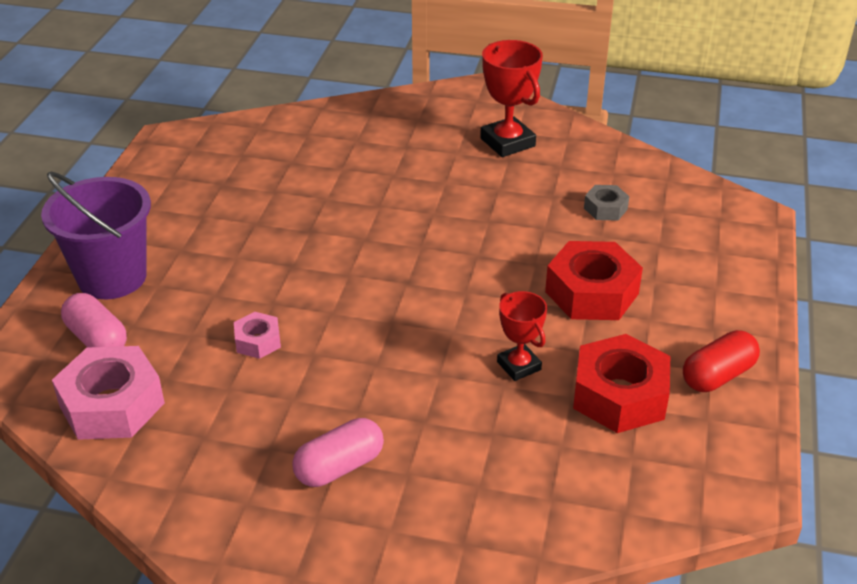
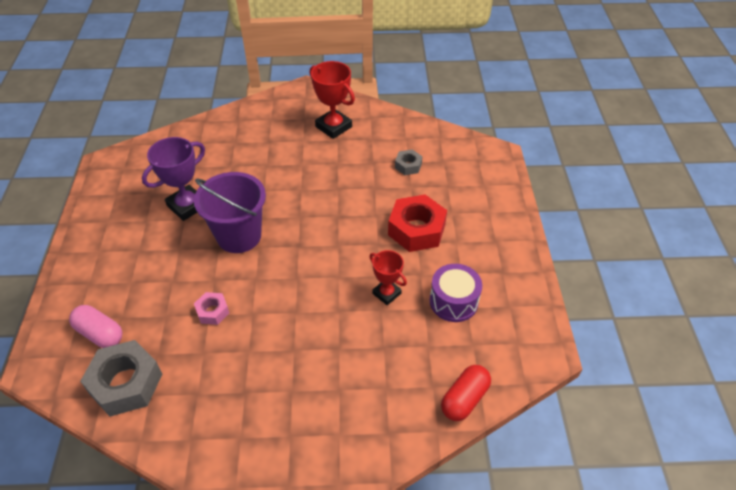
camera: 15 degrees left, 10 degrees up
(112, 277) = (96, 282): purple bucket -> purple bucket (239, 236)
(112, 405) = (126, 383): pink nut -> grey nut
(264, 207) = (187, 206): none -> purple trophy
(339, 467) = (294, 395): pink capsule -> none
(619, 395) = (453, 301): red nut -> purple drum
(718, 376) = (507, 274): red capsule -> red capsule (464, 399)

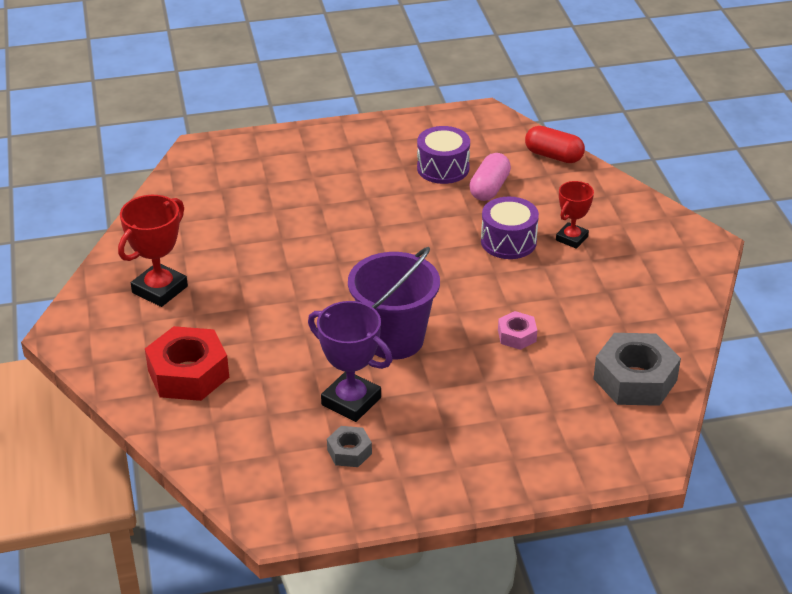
camera: 100 degrees left, 10 degrees down
(100, 333) = (582, 422): pink capsule -> pink capsule (489, 188)
(334, 330) = (508, 241): none -> purple drum
(386, 293) = (447, 212): red trophy -> red trophy (572, 238)
(408, 166) = (234, 215): grey nut -> grey nut (349, 452)
(416, 229) = (346, 199): red nut -> red nut (188, 374)

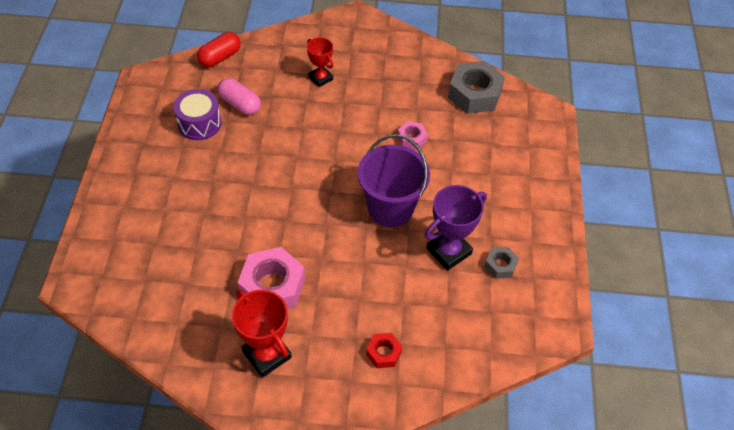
camera: 75 degrees left, 15 degrees up
(188, 374) = (383, 353): red nut -> red nut, size x0.51
(245, 273) = (272, 286): none -> pink nut
(508, 241) = (308, 112): purple drum -> none

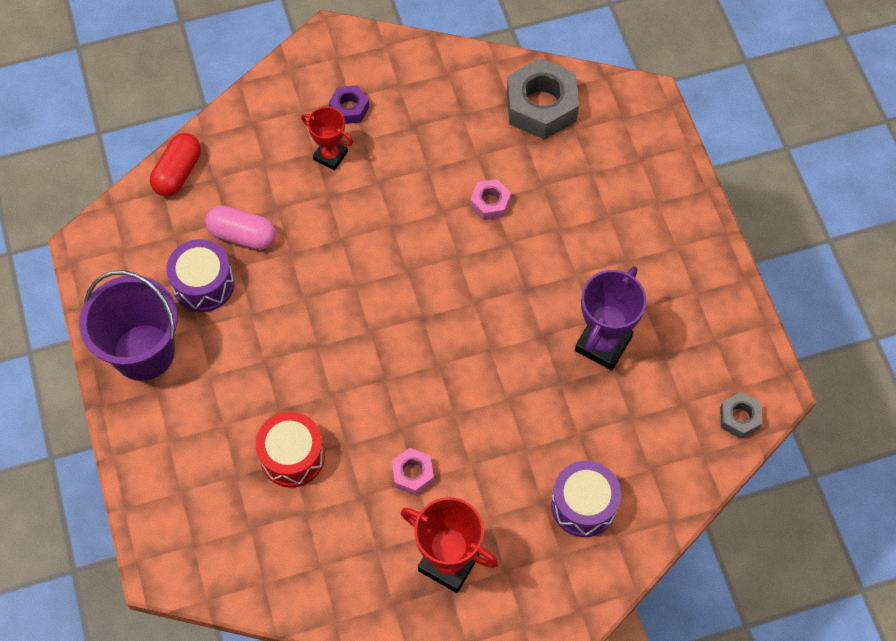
camera: 20 degrees left, 10 degrees up
(198, 245) = (292, 456): none -> red drum
(272, 286) = (412, 474): pink nut -> pink nut, size x0.51
(347, 56) = (349, 108): none -> purple nut
(383, 353) = (583, 505): red nut -> purple drum
(390, 208) = (507, 313): purple bucket -> purple bucket (144, 352)
(500, 265) = (671, 338): grey nut -> grey nut (739, 418)

